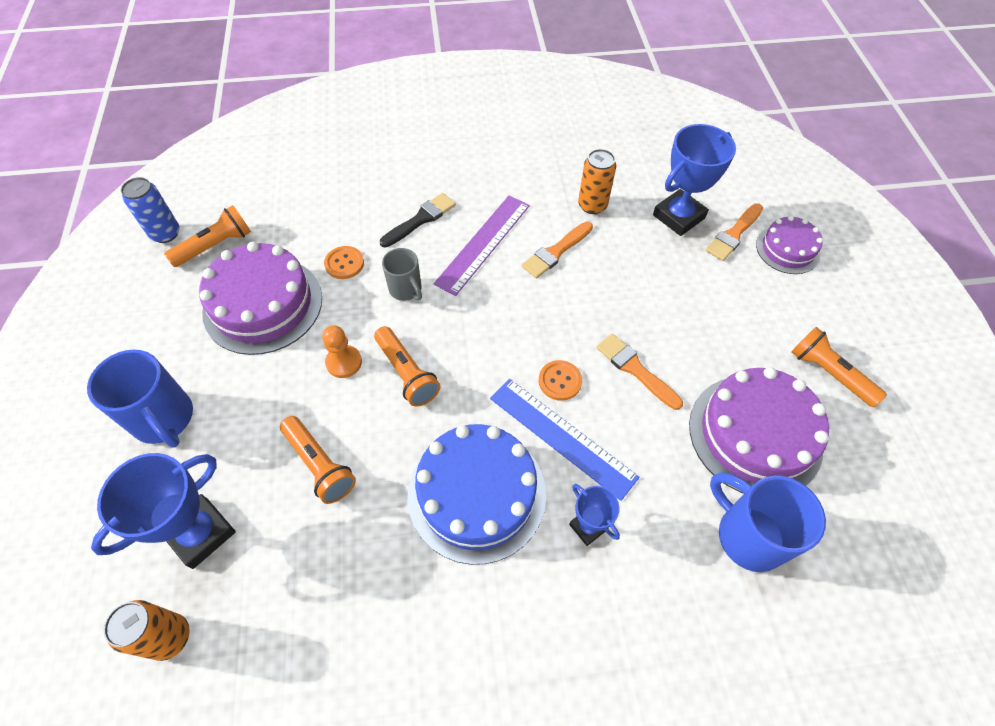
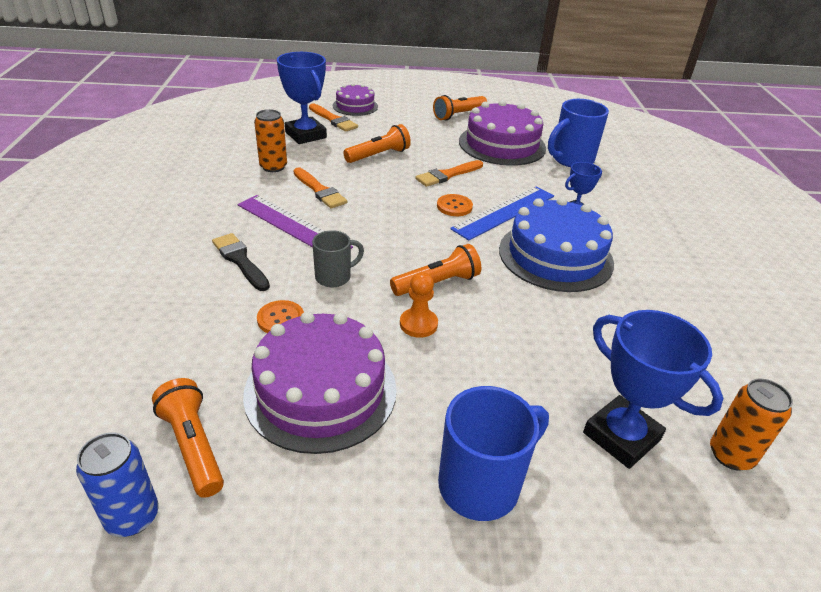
camera: 85 degrees left, 20 degrees down
(319, 465) = (536, 344): orange flashlight -> orange flashlight (379, 155)

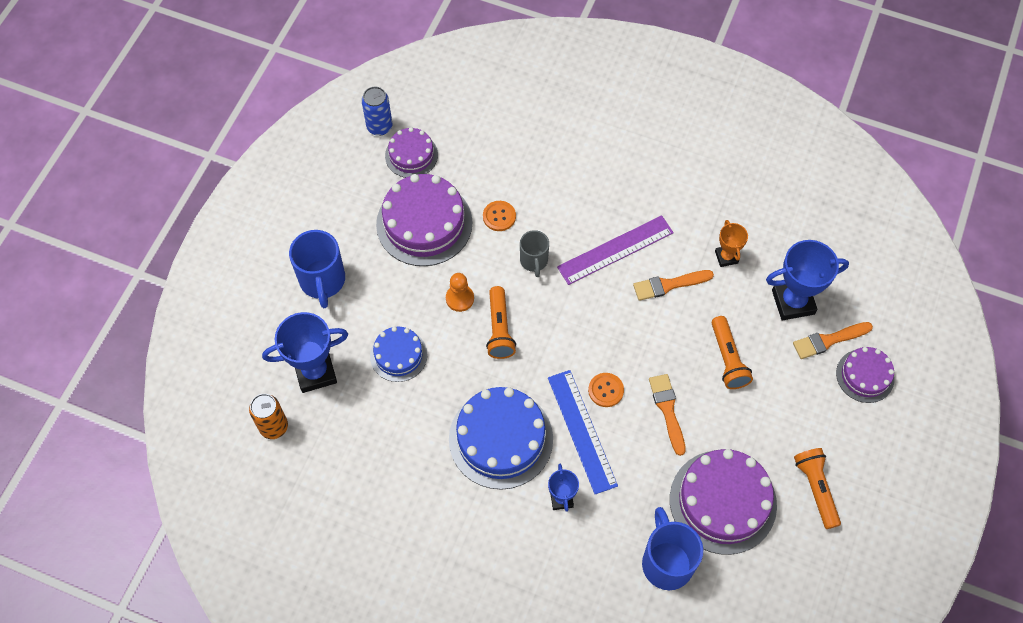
camera: 115 degrees right, 25 degrees up
(193, 446) = (411, 155): orange flashlight -> purple cake
(240, 260) = (578, 204): black brush -> none
(273, 167) = (726, 257): orange can -> orange trophy
(530, 357) = (398, 355): none -> blue cake

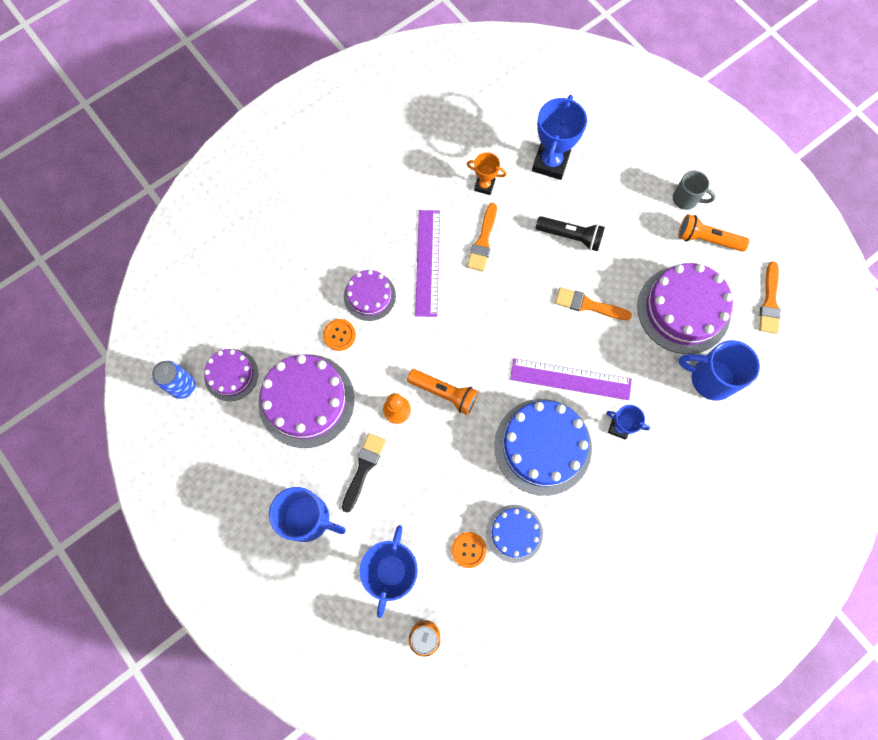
camera: 60 degrees left, 10 degrees up
(391, 300) = (363, 468): none -> black brush
(398, 355) = (419, 489): blue cake -> blue cake (514, 533)
(534, 261) = (399, 331): grey mug -> grey mug (686, 199)
(582, 431) = (570, 379): blue ruler -> purple ruler
(606, 390) = (546, 341): orange button -> orange button (468, 550)
(727, 359) = (570, 236): orange flashlight -> black flashlight
(828, 340) = (596, 158): orange brush -> orange brush (769, 302)
(865, 376) = (637, 151): purple cake -> purple cake (369, 296)

